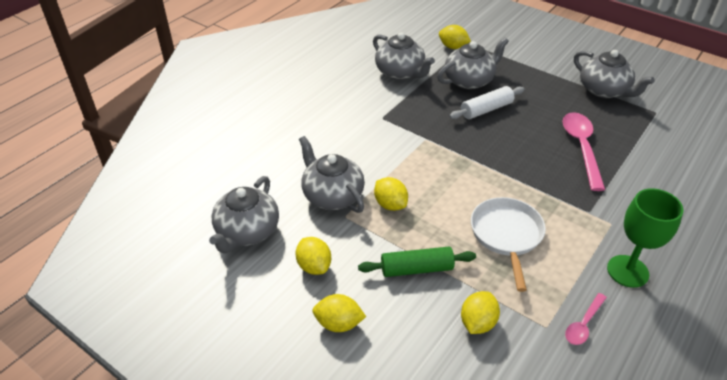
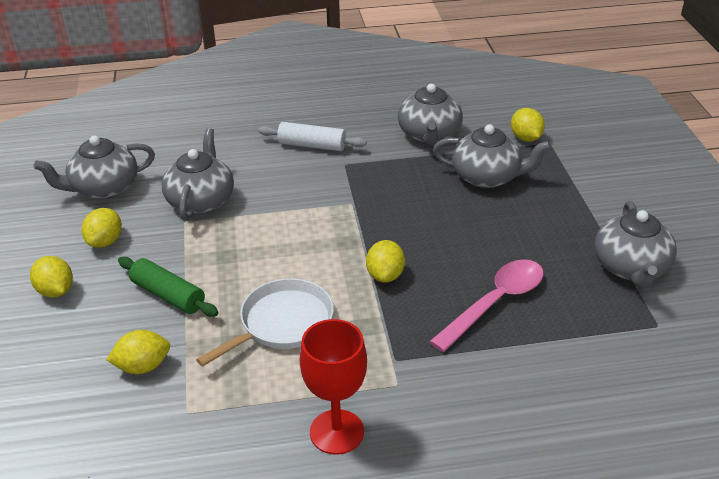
camera: 45 degrees right, 5 degrees down
(390, 204) = (232, 236): yellow lemon -> yellow lemon (385, 275)
(486, 109) = (456, 212): white rolling pin -> white rolling pin (312, 145)
(583, 324) = (219, 436): pink spoon -> none
(627, 271) = (337, 432): green goblet -> red goblet

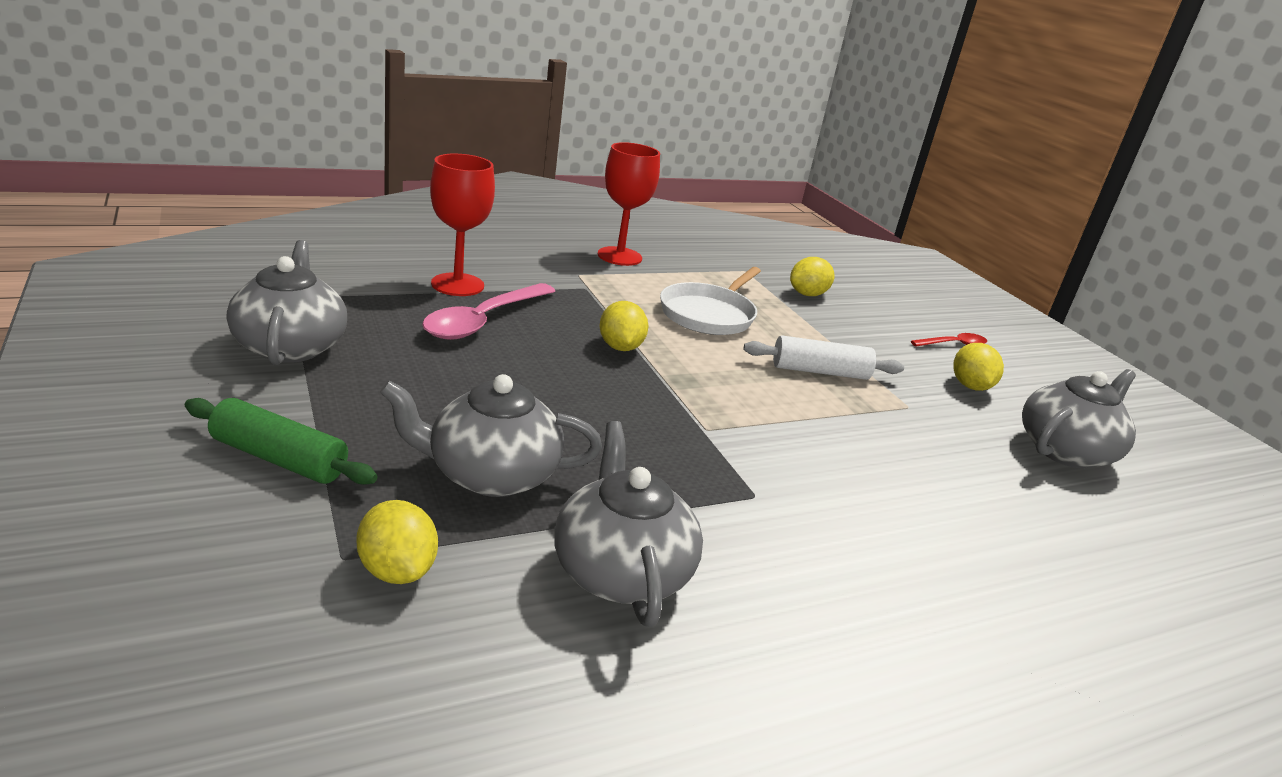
camera: 160 degrees right, 10 degrees down
(56, 291) = (953, 344): yellow lemon -> red spoon
(168, 295) = (842, 338): green rolling pin -> green rolling pin (279, 458)
(201, 200) = (918, 433): grey teapot -> none
(312, 145) = (840, 535): white rolling pin -> white rolling pin (820, 371)
(522, 355) = (457, 285): none -> red goblet

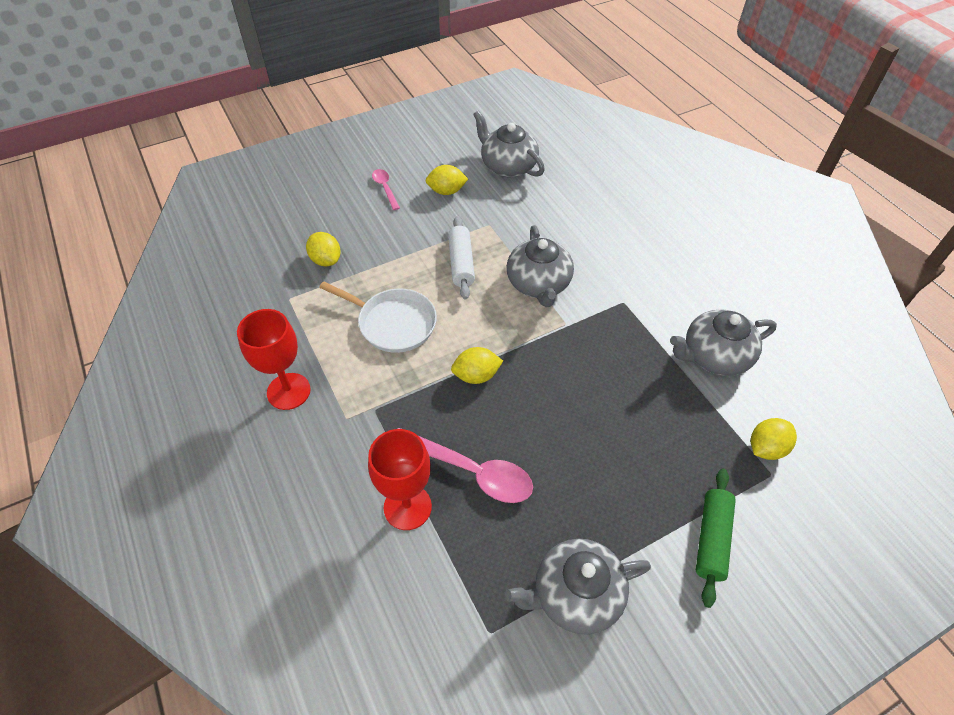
camera: 90 degrees left, 25 degrees up
(490, 474) = (668, 424): grey teapot -> grey teapot (538, 284)
(953, 344) = (385, 188): red spoon -> pink spoon

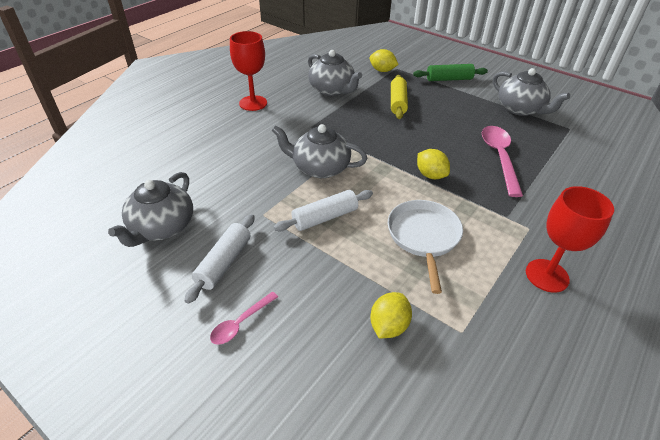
camera: 115 degrees left, 10 degrees down
(407, 507) = (549, 175): red goblet -> red goblet (253, 103)
(446, 191) = (224, 263): yellow lemon -> white rolling pin
(538, 284) = (320, 168): grey teapot -> grey teapot turned 135 degrees counterclockwise
(653, 421) = (398, 102): none -> yellow rolling pin

